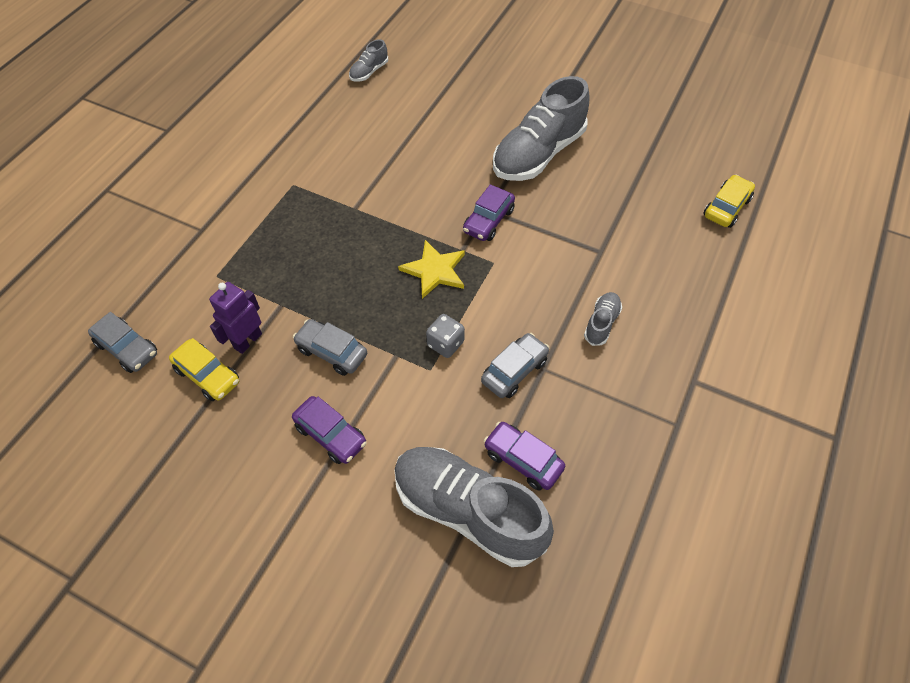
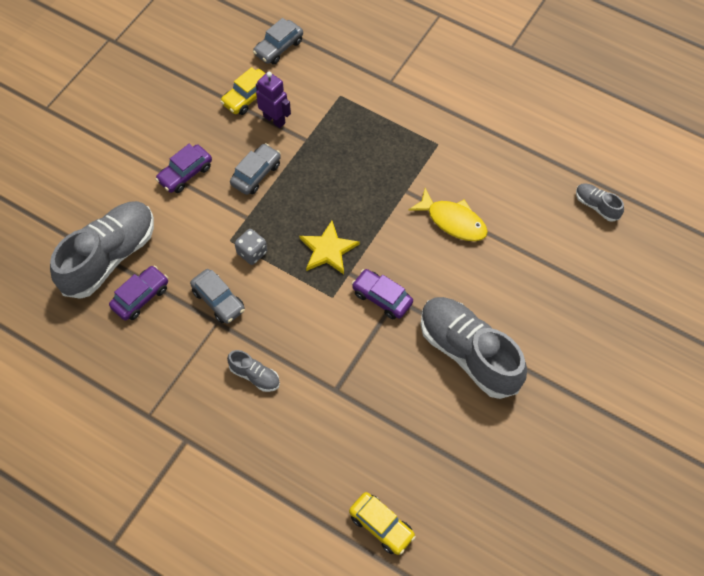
camera: 95 degrees right, 5 degrees up
(391, 169) = (453, 221): none -> yellow fish

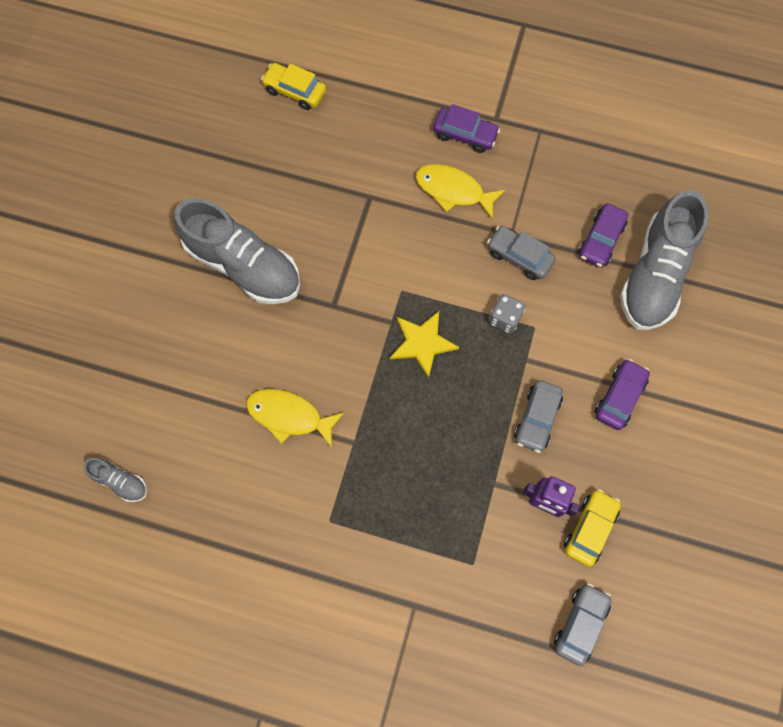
camera: 165 degrees right, 10 degrees up
(255, 376) = (453, 191): grey shoe -> yellow fish
(382, 298) = (348, 302): purple car -> purple car (465, 134)

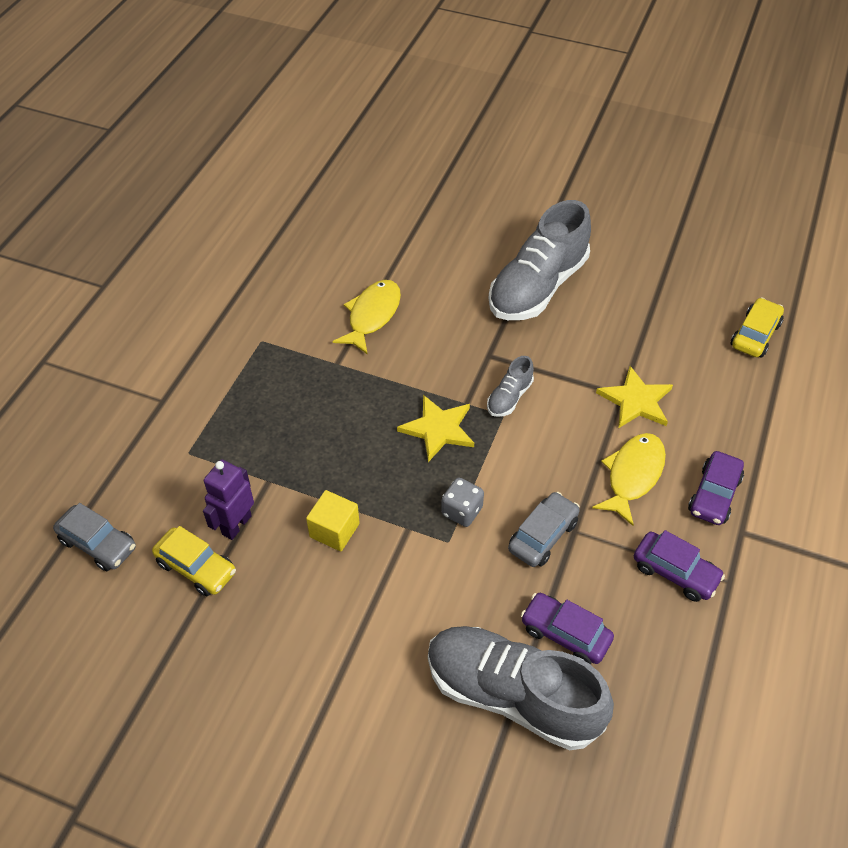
camera: 95 degrees right, 20 degrees down
(120, 481) = (330, 203): grey shoe -> grey shoe (509, 397)
(376, 186) = (636, 401): none -> yellow star
(537, 418) = (334, 530): grey car -> yellow cube
(619, 397) = (347, 623): purple car -> purple car (675, 572)

